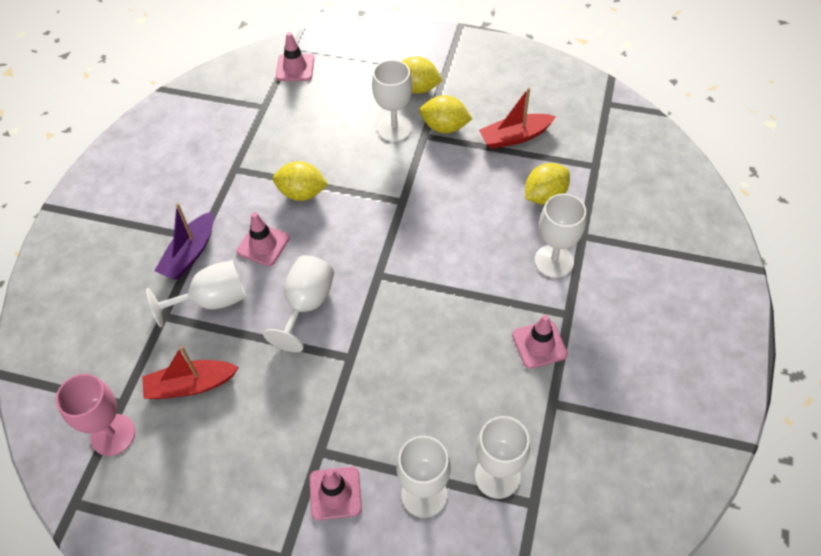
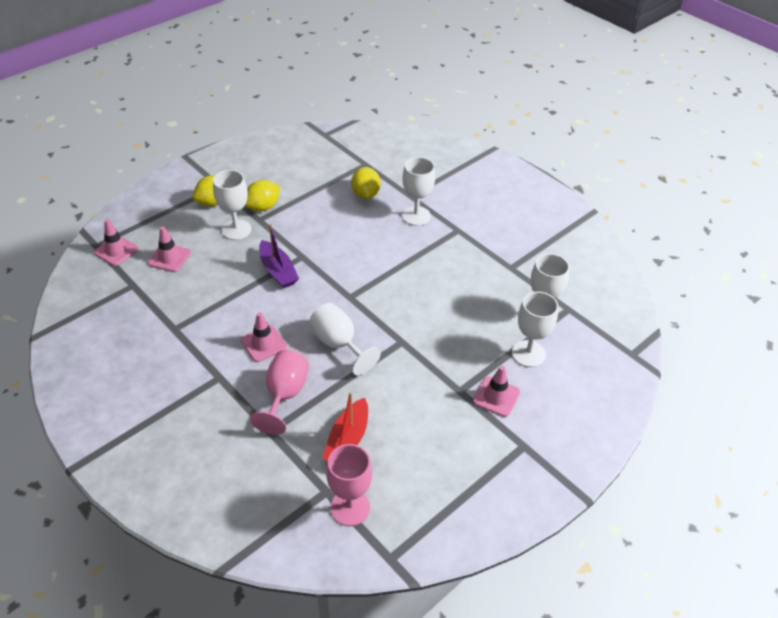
camera: 60 degrees left, 10 degrees down
(190, 253) = (227, 390): purple boat -> purple boat (278, 271)
(212, 301) = (284, 395): white goblet -> pink goblet
(302, 193) = (240, 302): yellow lemon -> none
(515, 137) = (307, 182): red boat -> none
(539, 344) = (468, 252): pink traffic cone -> pink traffic cone (169, 258)

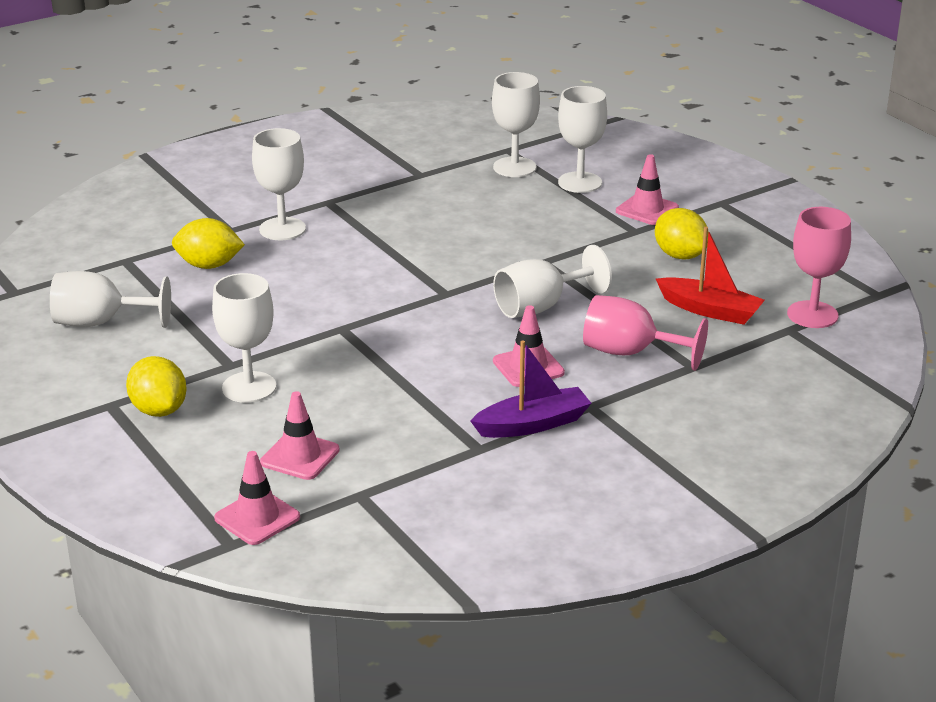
camera: 80 degrees left, 15 degrees down
(263, 207) = (197, 360): yellow lemon -> yellow lemon (679, 255)
(278, 271) = (369, 350): purple boat -> purple boat (533, 424)
(297, 168) = (100, 322): none -> white goblet

